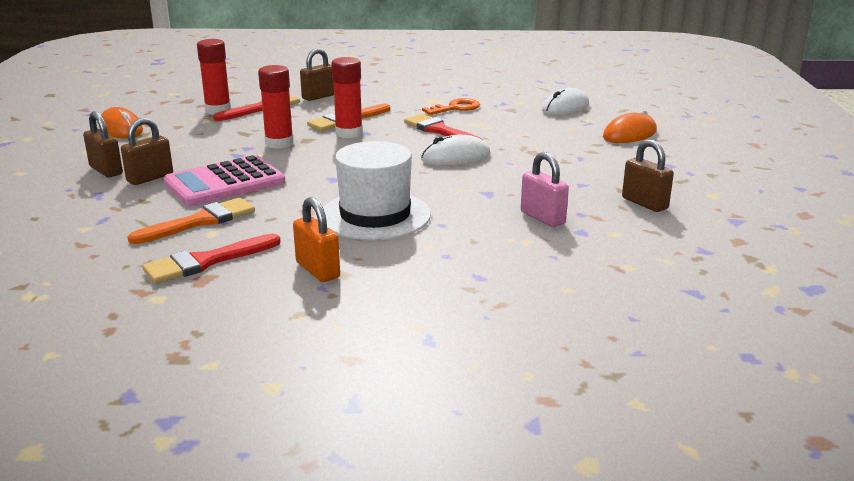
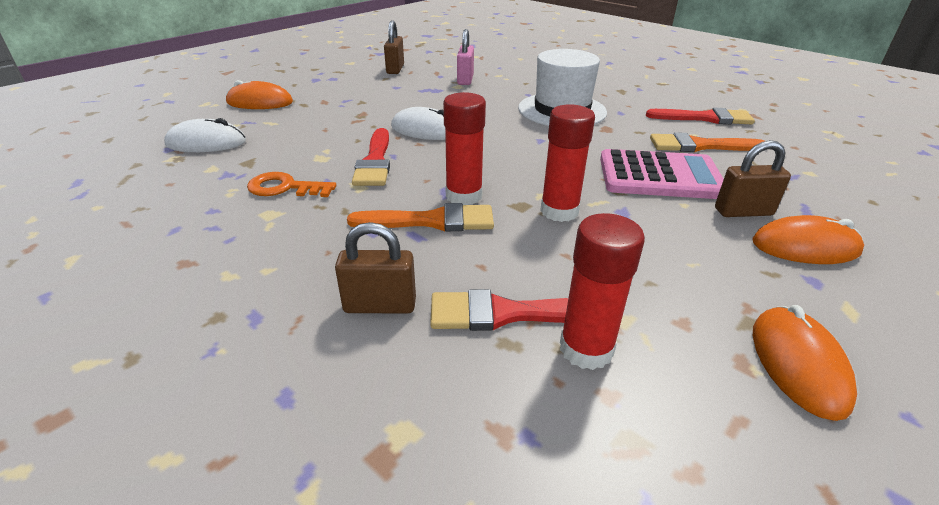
camera: 140 degrees left, 10 degrees up
(106, 170) = (805, 247): brown padlock -> orange mouse
(317, 270) = (635, 95): orange padlock -> none

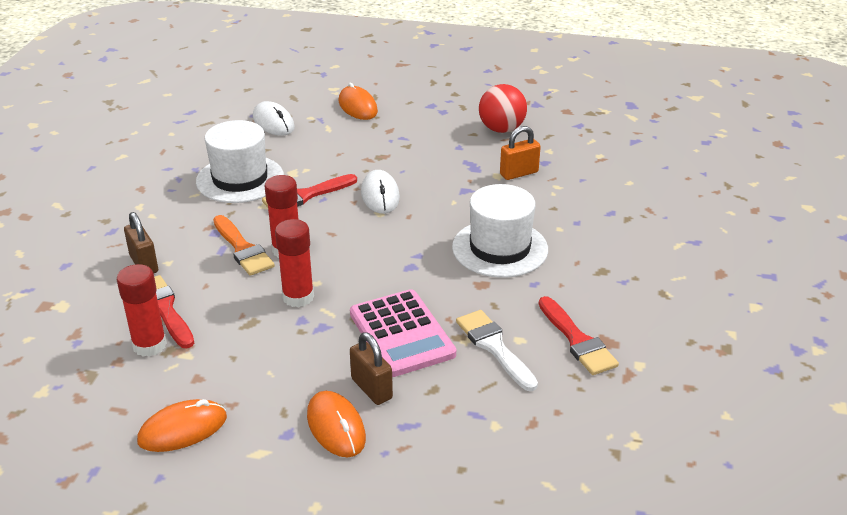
camera: 60 degrees right, 0 degrees up
(285, 188) = (240, 179): orange key -> white hat
(395, 69) = (501, 129): brown padlock -> red ball
(465, 80) = (519, 173): pink padlock -> orange padlock
(700, 146) = (494, 347): orange brush -> white brush

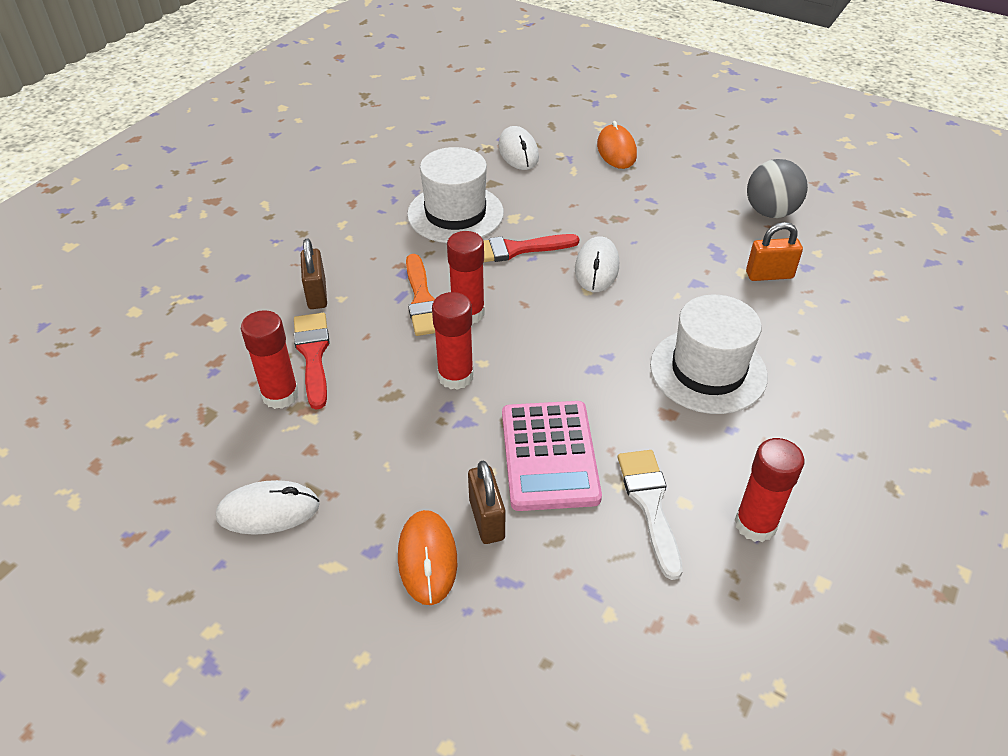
camera: 20 degrees right, 10 degrees up
(182, 429) = (268, 511): orange mouse -> white mouse
(501, 129) = (770, 212): red ball -> grey ball
(577, 340) = (755, 524): red brush -> red glue stick

